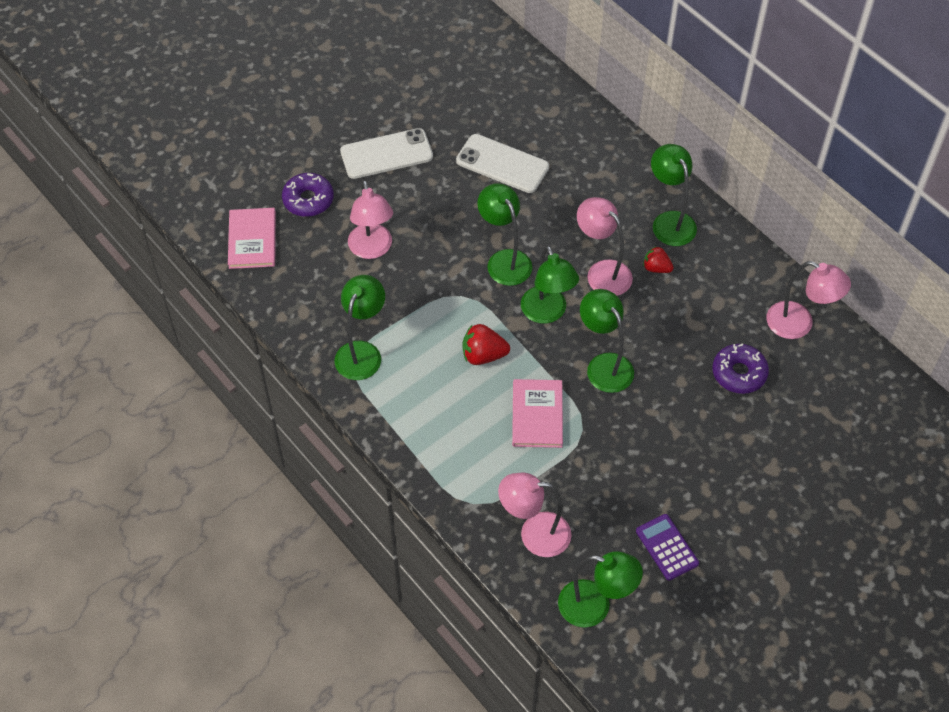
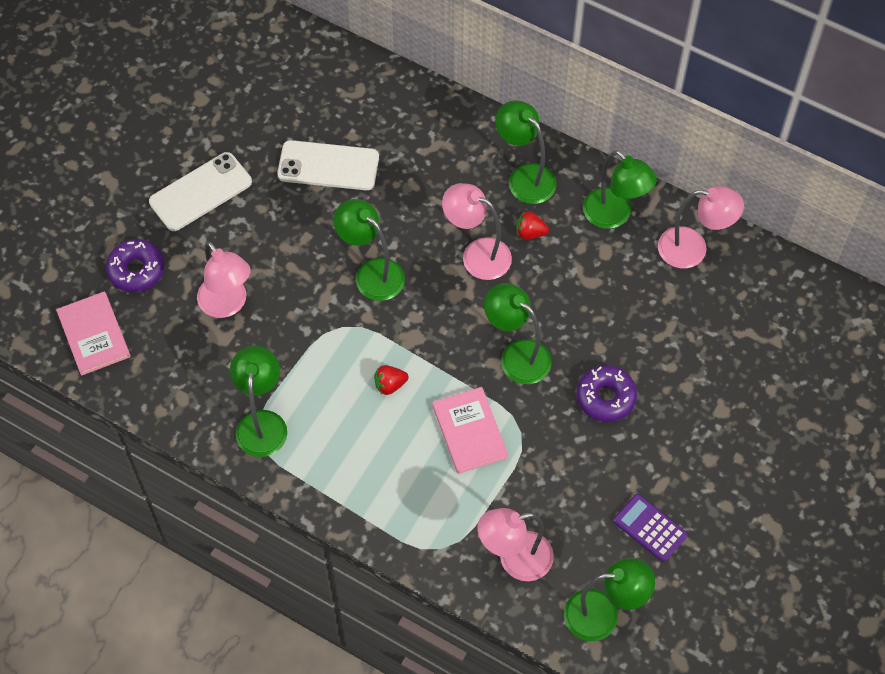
camera: 20 degrees left, 5 degrees up
(483, 355) = (390, 385): red strawberry -> red strawberry, size x0.67
(547, 313) = (438, 317): green lamp -> green lamp (614, 216)
(739, 373) = (653, 320): purple donut -> purple donut (605, 397)

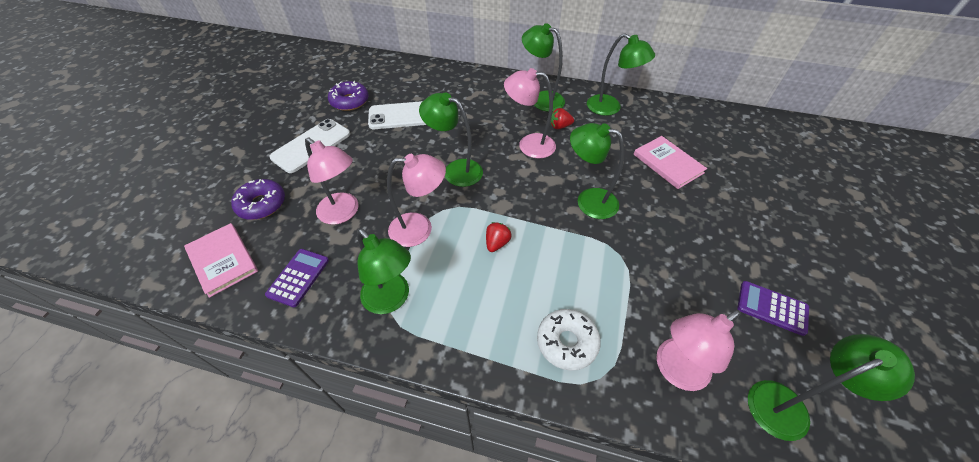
camera: 15 degrees left, 10 degrees down
(171, 374) = (298, 277): none -> purple calculator
(262, 422) = (391, 300): green lamp -> green lamp turned 150 degrees clockwise
(390, 385) = (497, 243): red strawberry -> red strawberry turned 150 degrees clockwise
(423, 508) = (567, 342): none -> white donut
(469, 431) = (578, 264): pink book -> pink book (668, 163)
(605, 397) = (671, 215): purple donut -> purple donut (350, 101)
(693, 249) = (671, 116): pink lamp -> pink lamp (420, 229)

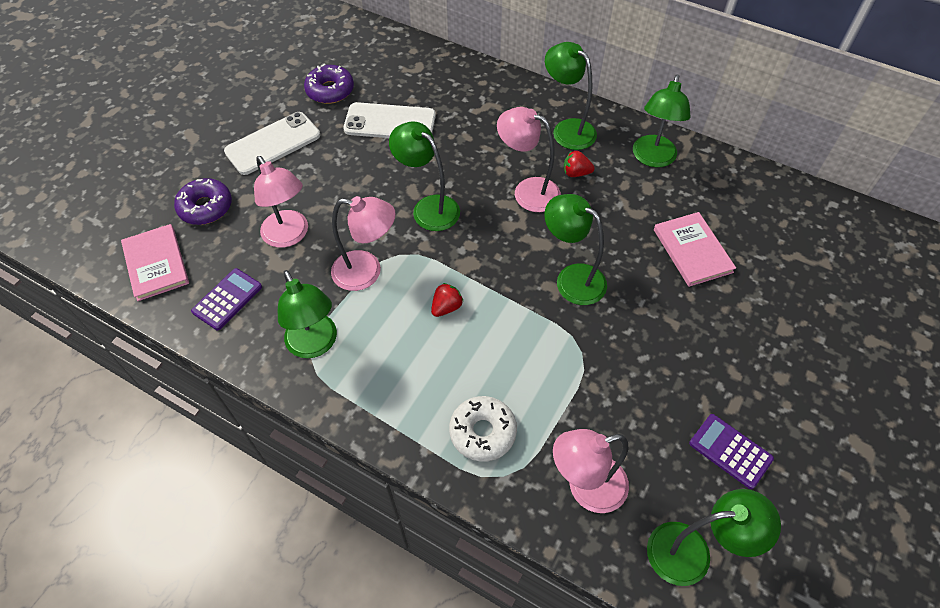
camera: 15 degrees right, 5 degrees up
(610, 108) = (652, 158): green lamp -> green lamp turned 60 degrees clockwise

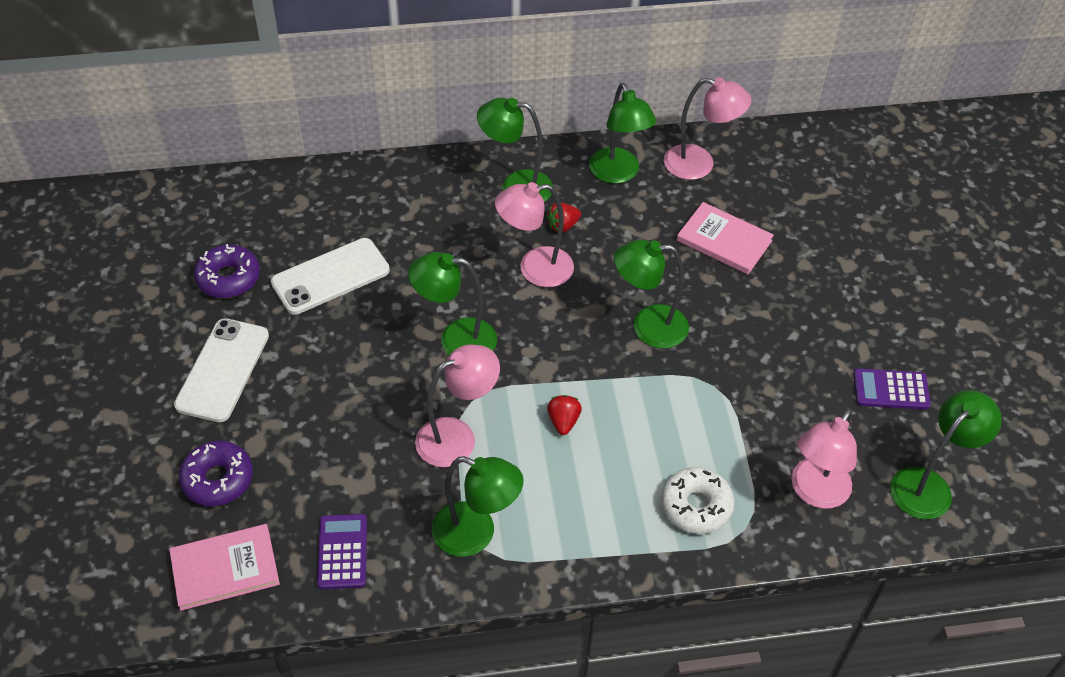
camera: 40 degrees left, 5 degrees down
(156, 264) = (225, 568): pink book -> pink book turned 45 degrees counterclockwise
(289, 236) = (342, 451): pink lamp -> pink lamp (699, 165)

